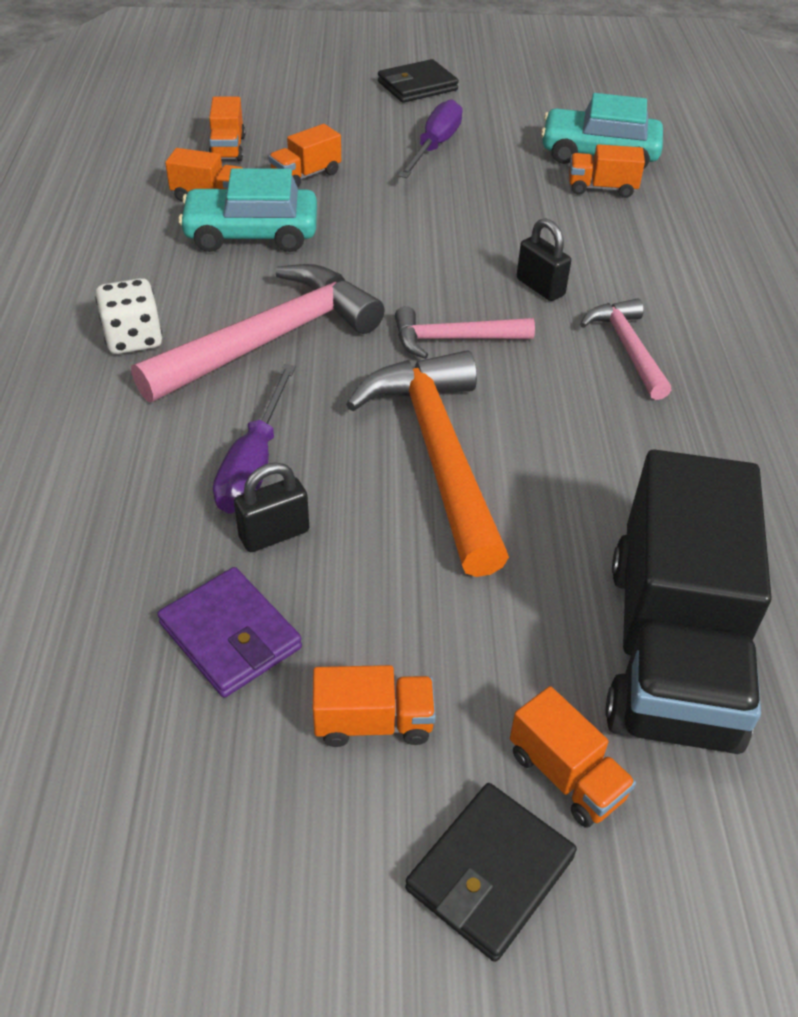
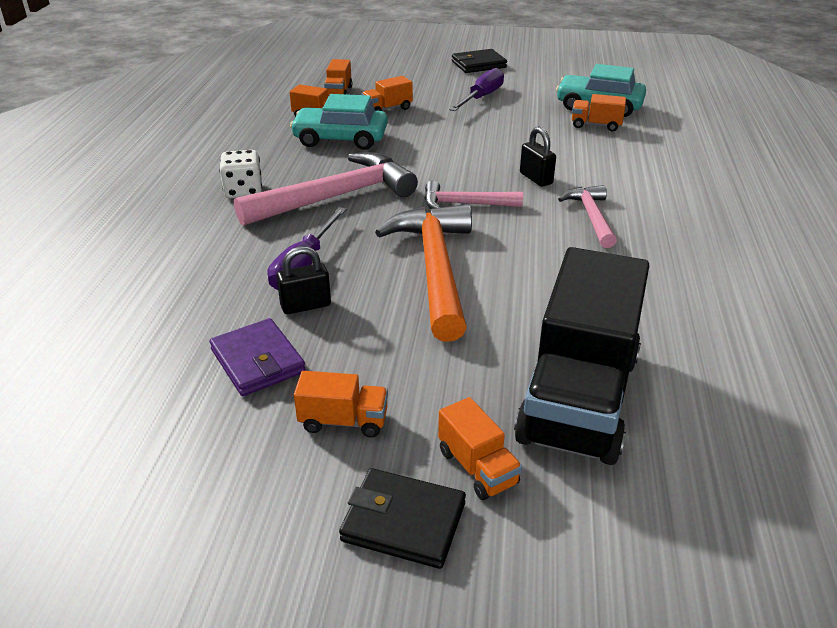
camera: 10 degrees right, 10 degrees down
(490, 873) = (403, 522): black wallet -> black wallet turned 60 degrees clockwise

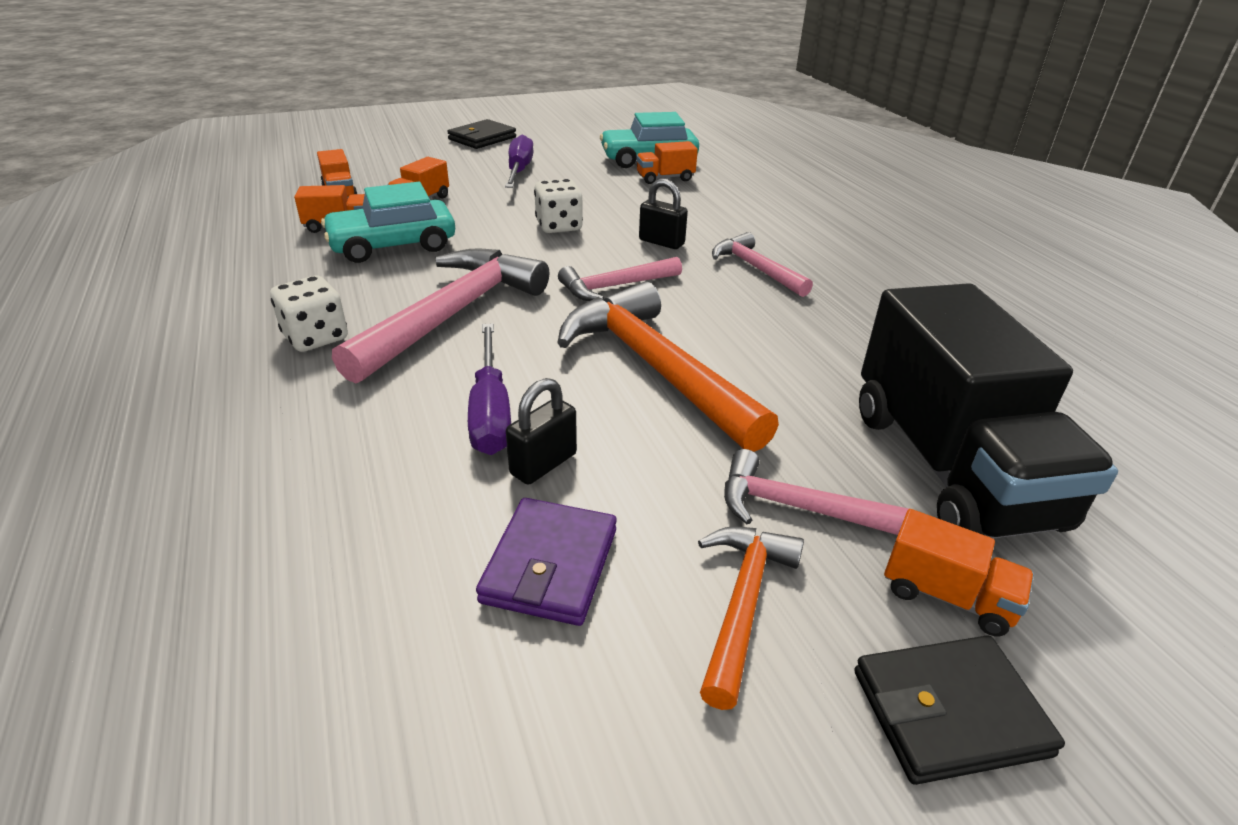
camera: 30 degrees left, 0 degrees up
(258, 361) = (550, 565): purple wallet -> purple wallet turned 75 degrees clockwise
(343, 421) = (742, 604): orange truck -> orange hammer
(437, 384) = (798, 508): none -> pink hammer
(469, 149) = (559, 226): none -> white dice

